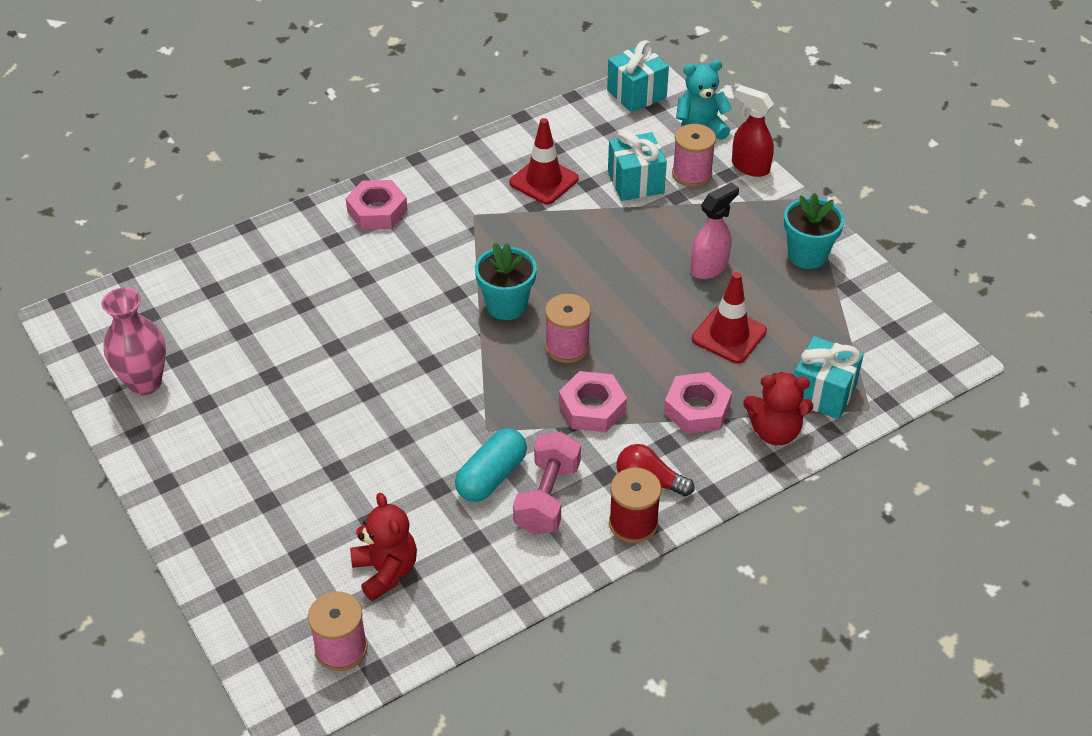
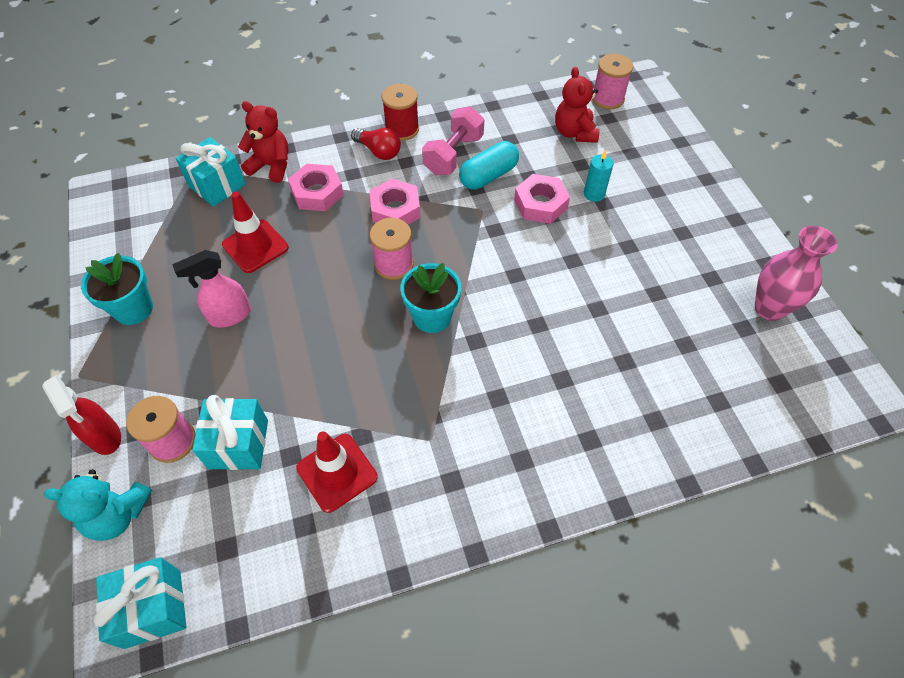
camera: 165 degrees left, 10 degrees up
(349, 479) = (594, 194): none -> turquoise candle
(377, 211) = (536, 471): pink nut -> pink nut (540, 204)

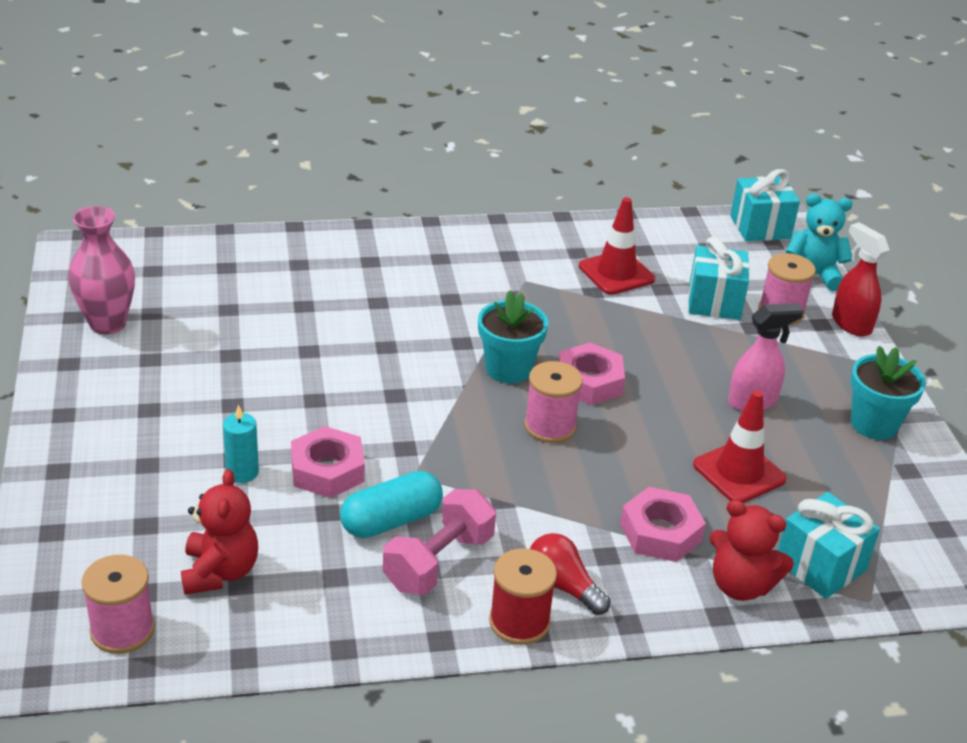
camera: 175 degrees left, 20 degrees down
(395, 209) = (542, 492): pink nut -> pink nut (589, 382)

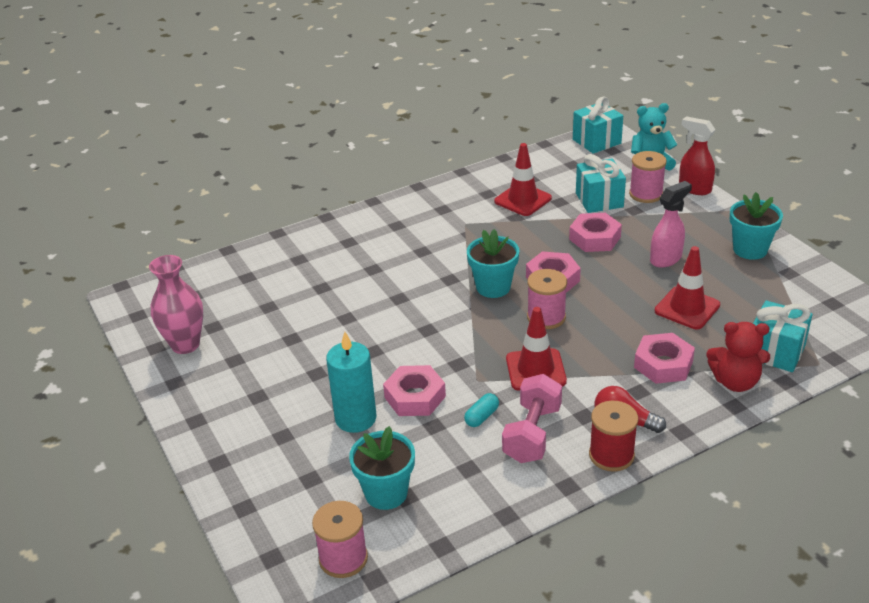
camera: 15 degrees left, 0 degrees up
(220, 572) = (386, 493): red teddy bear -> turquoise flower pot
(242, 472) = (355, 418): turquoise candle -> turquoise candle, size x1.67
(391, 520) = (481, 417): turquoise capsule -> turquoise capsule, size x0.55
(494, 486) = (535, 370): none -> red traffic cone
(677, 347) = (594, 238): none -> pink nut

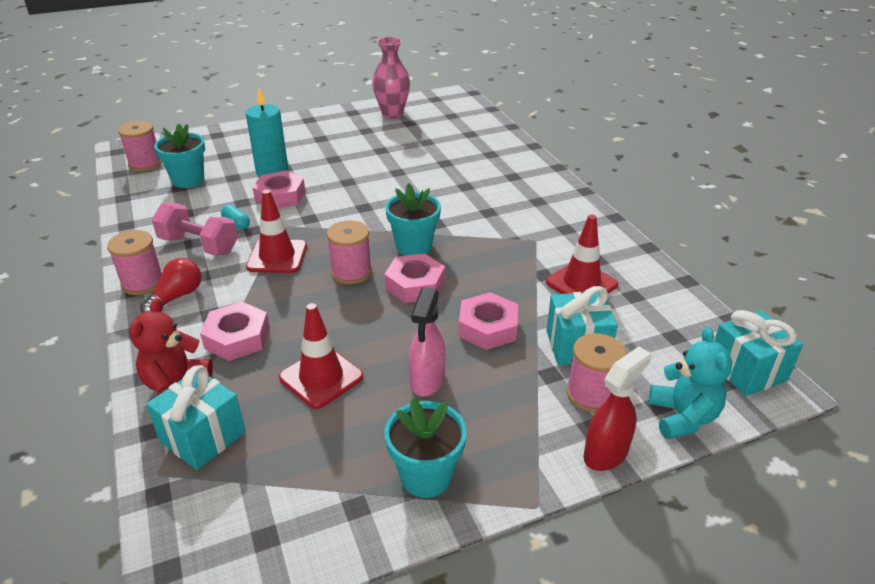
camera: 95 degrees right, 0 degrees up
(611, 455) = (143, 283): red spool -> pink spool
(666, 259) = (427, 381): pink spray bottle -> pink spray bottle turned 45 degrees clockwise

